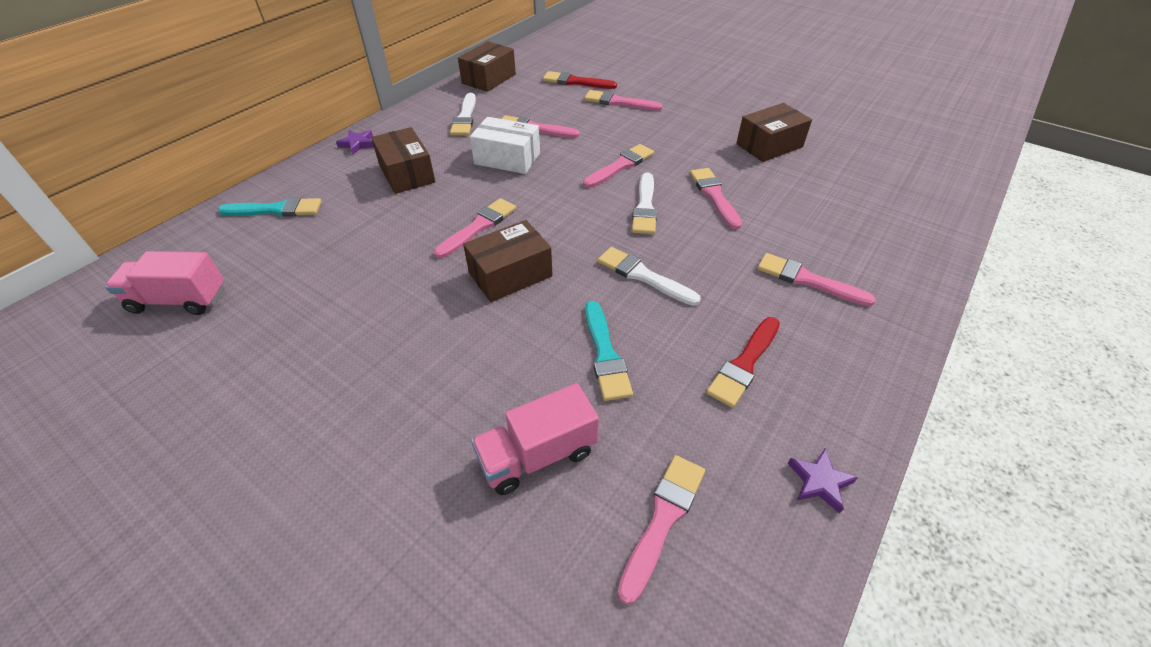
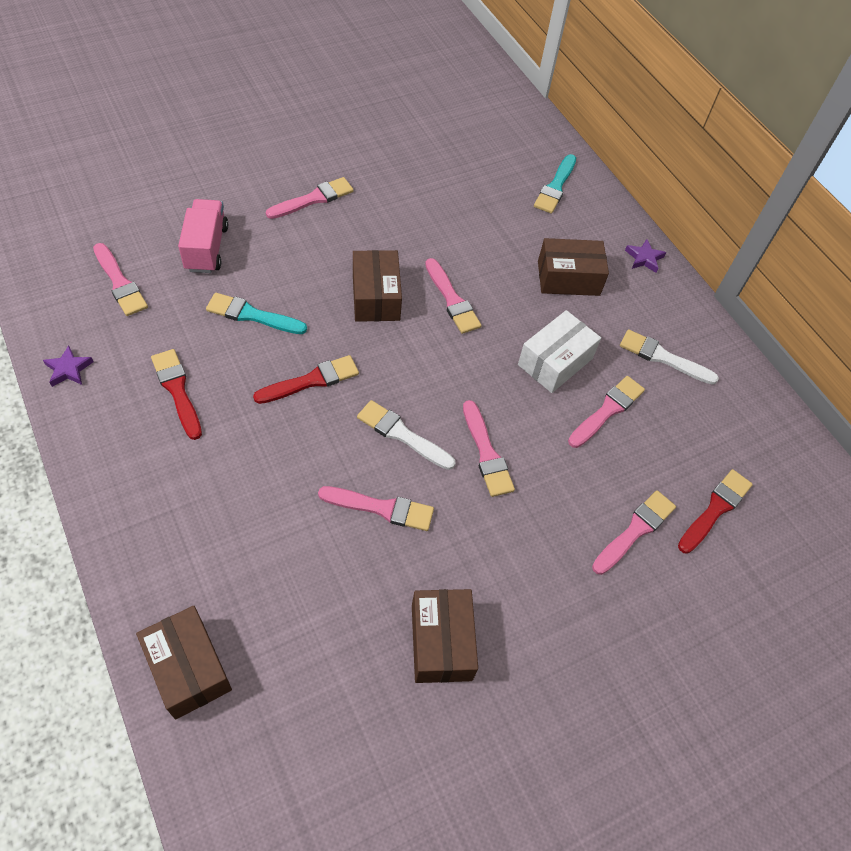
camera: 110 degrees right, 10 degrees up
(179, 300) = (469, 127): pink truck -> none
(489, 79) = (760, 416): brown box -> brown box (188, 668)
(643, 276) = (311, 380): white brush -> red brush
(807, 280) = (215, 500): pink brush -> pink brush (313, 199)

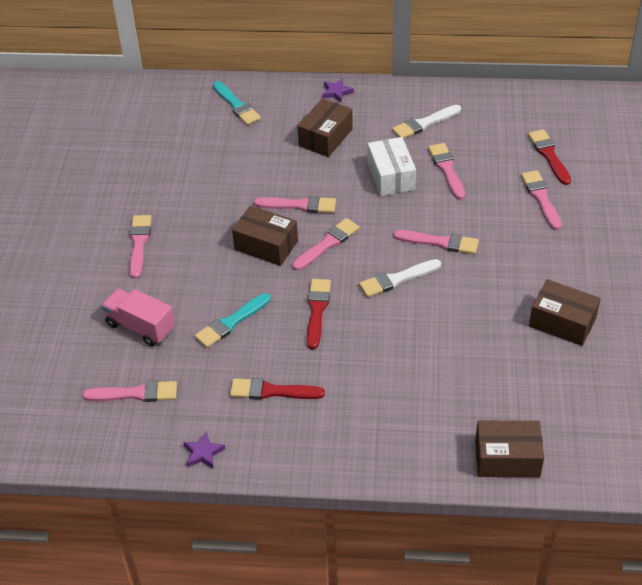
camera: 50 degrees left, 10 degrees down
(381, 508) = (448, 313): pink brush -> pink brush (327, 244)

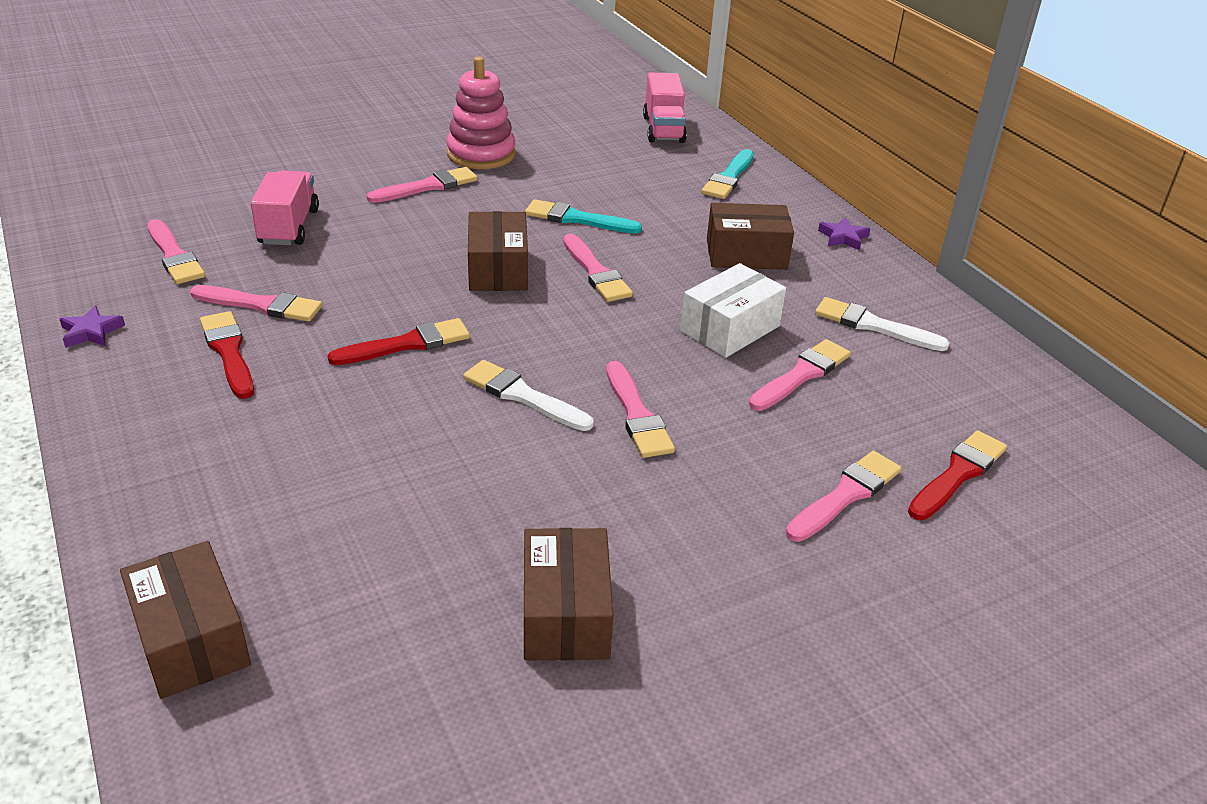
camera: 55 degrees right, 10 degrees down
(115, 203) = (481, 154): none -> pink stacking toy
(152, 106) = (663, 129): none -> pink truck
(231, 322) = (337, 285): turquoise brush -> turquoise brush (577, 219)
(327, 244) = (543, 315): pink brush -> pink brush (262, 305)

